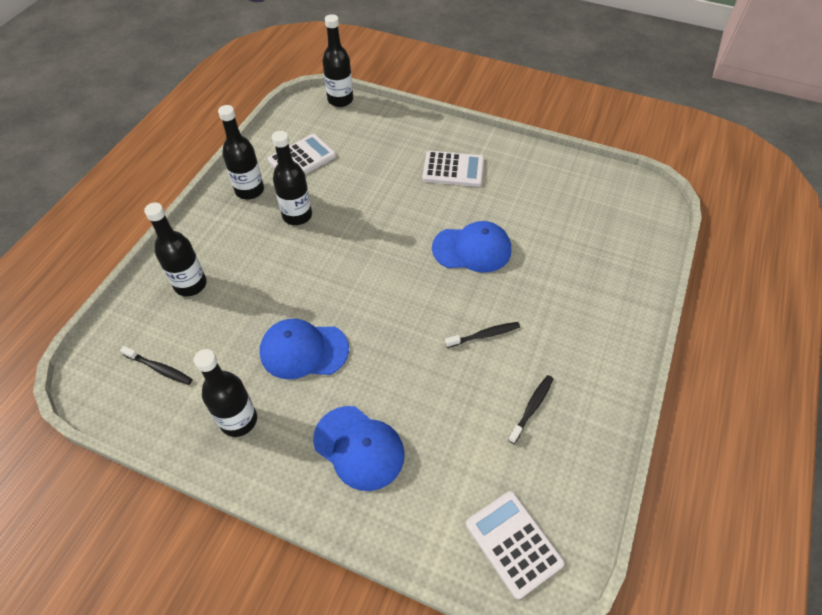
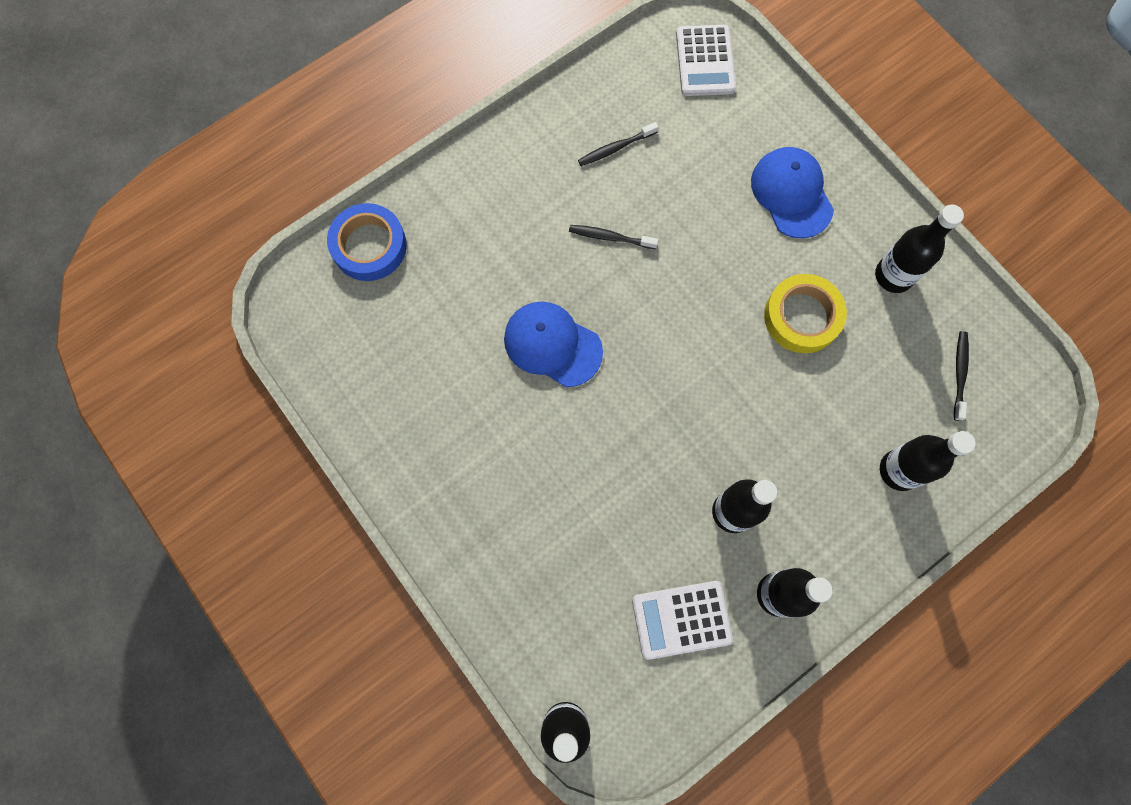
camera: 150 degrees left, 20 degrees up
(159, 368) = (959, 374): black toothbrush -> black toothbrush turned 45 degrees clockwise
(303, 350) = (802, 317): blue cap -> yellow tape
(453, 169) = (492, 480): white calculator -> none
(639, 248) = (369, 246): none -> blue tape

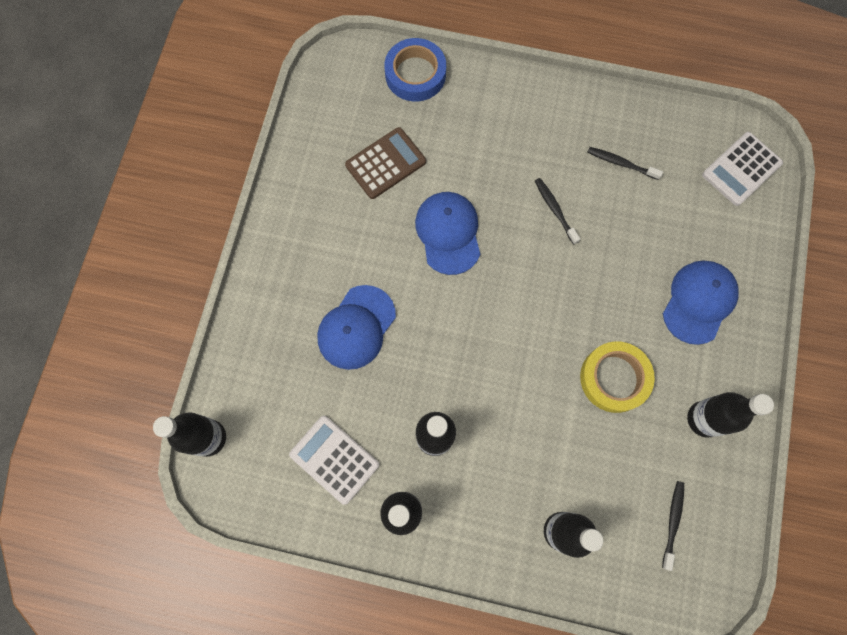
camera: 50 degrees right, 0 degrees up
(434, 345) = (385, 163): none -> brown calculator
(572, 499) = (356, 327): none -> blue cap
(959, 374) = (672, 522): black toothbrush -> black toothbrush turned 45 degrees counterclockwise

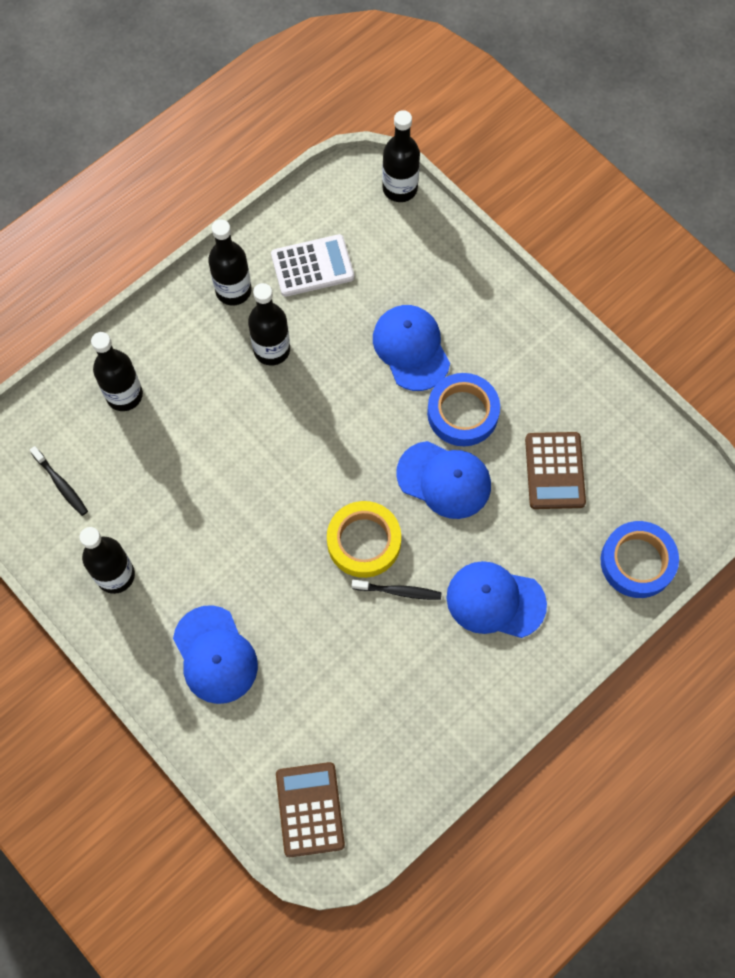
camera: 125 degrees right, 5 degrees down
(385, 254) = (462, 413): none -> blue tape
(512, 144) = (495, 600): none -> blue cap
(614, 378) = (207, 526): yellow tape -> yellow tape (364, 542)
(621, 163) = (401, 692): black toothbrush -> none
(741, 169) = (310, 809): white calculator -> brown calculator

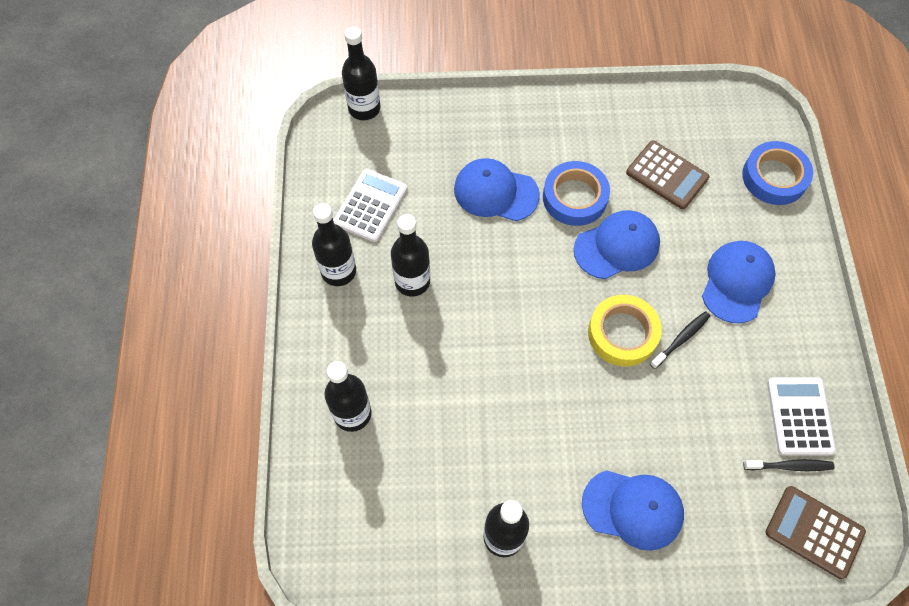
camera: 50 degrees left, 5 degrees down
(61, 484) = (386, 521): black toothbrush -> black toothbrush (789, 466)
(407, 734) = (799, 416): none -> white calculator
(495, 600) = (737, 282): blue cap -> blue cap turned 150 degrees clockwise

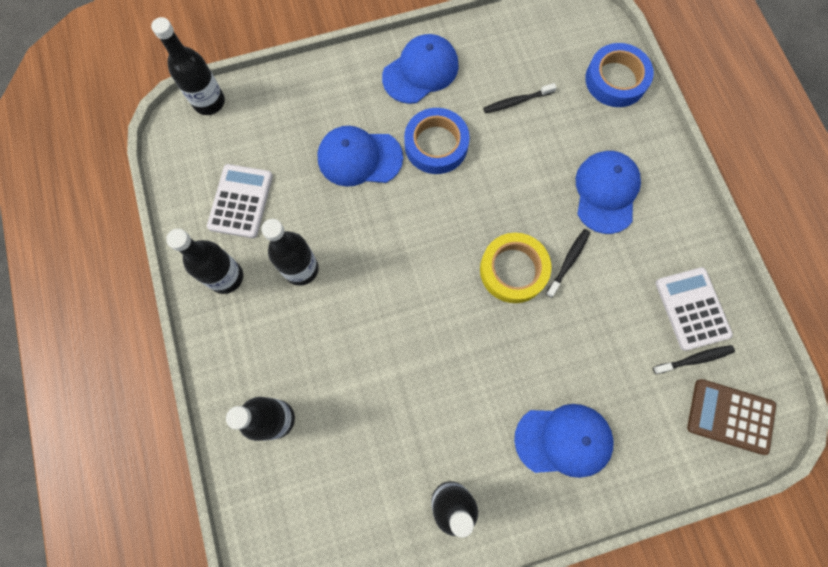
camera: 15 degrees left, 10 degrees up
(617, 246) = (487, 184): blue cap -> blue cap (420, 71)
(667, 175) = (517, 101): brown calculator -> black toothbrush

